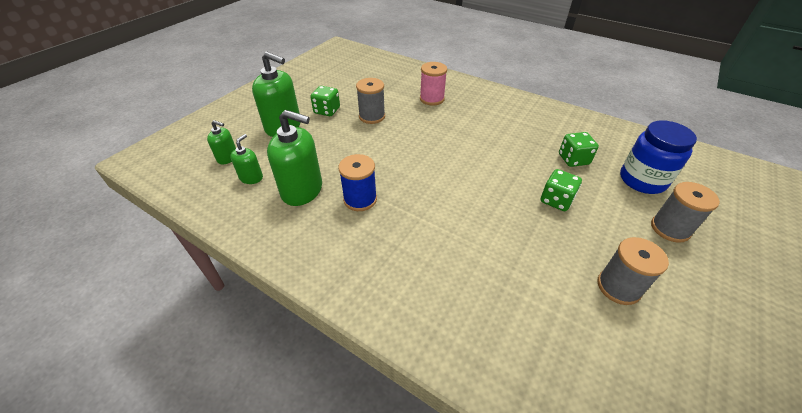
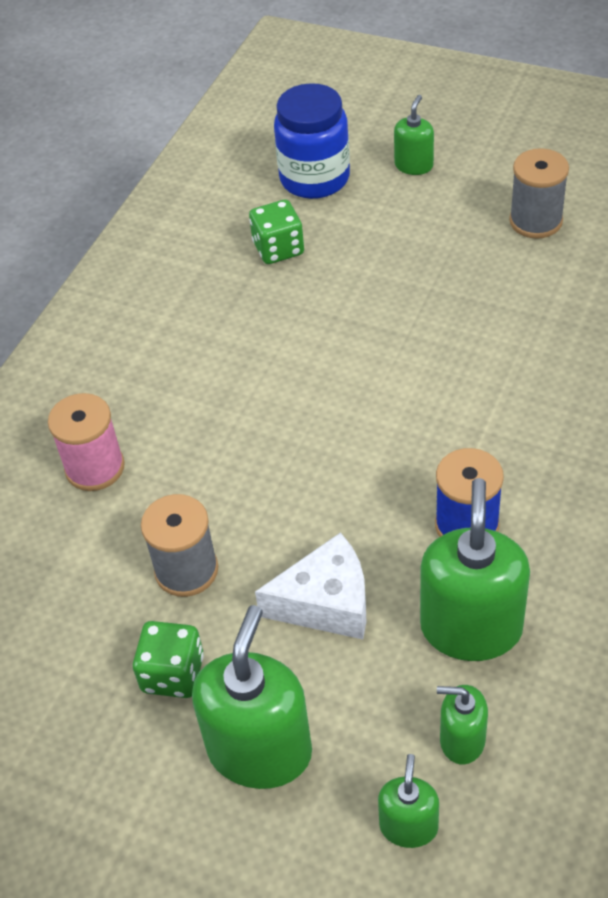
camera: 95 degrees left, 5 degrees up
(338, 149) = (326, 603): none -> white cheese
(556, 200) = (389, 271): green dice -> none
(670, 229) = (414, 165): grey spool -> green soap dispenser

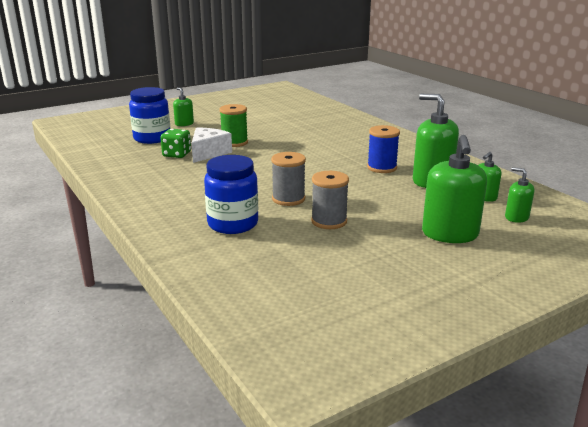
camera: 60 degrees left, 25 degrees down
(95, 468) = (233, 224): pink spool -> blue jar
(173, 674) = (385, 240): green dice -> none
(260, 750) = (450, 234): green soap dispenser -> green soap dispenser turned 135 degrees counterclockwise
(326, 603) = (387, 200): white cheese -> white cheese (208, 153)
(393, 275) = (234, 142): none -> green spool
(535, 221) = (253, 118): grey spool -> grey spool (288, 199)

